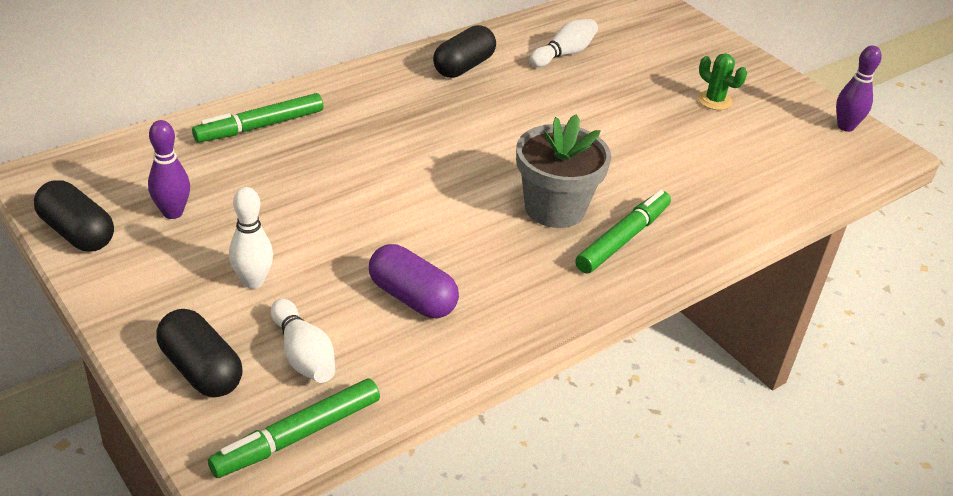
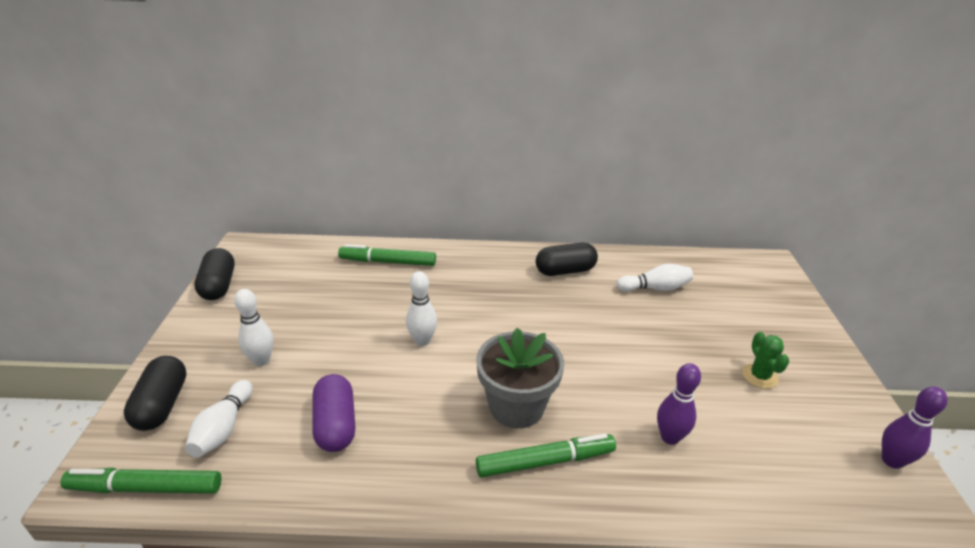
camera: 40 degrees right, 5 degrees down
(173, 212) = (277, 295): purple bowling pin -> purple bowling pin (670, 437)
(402, 190) = (422, 341): none -> white bowling pin

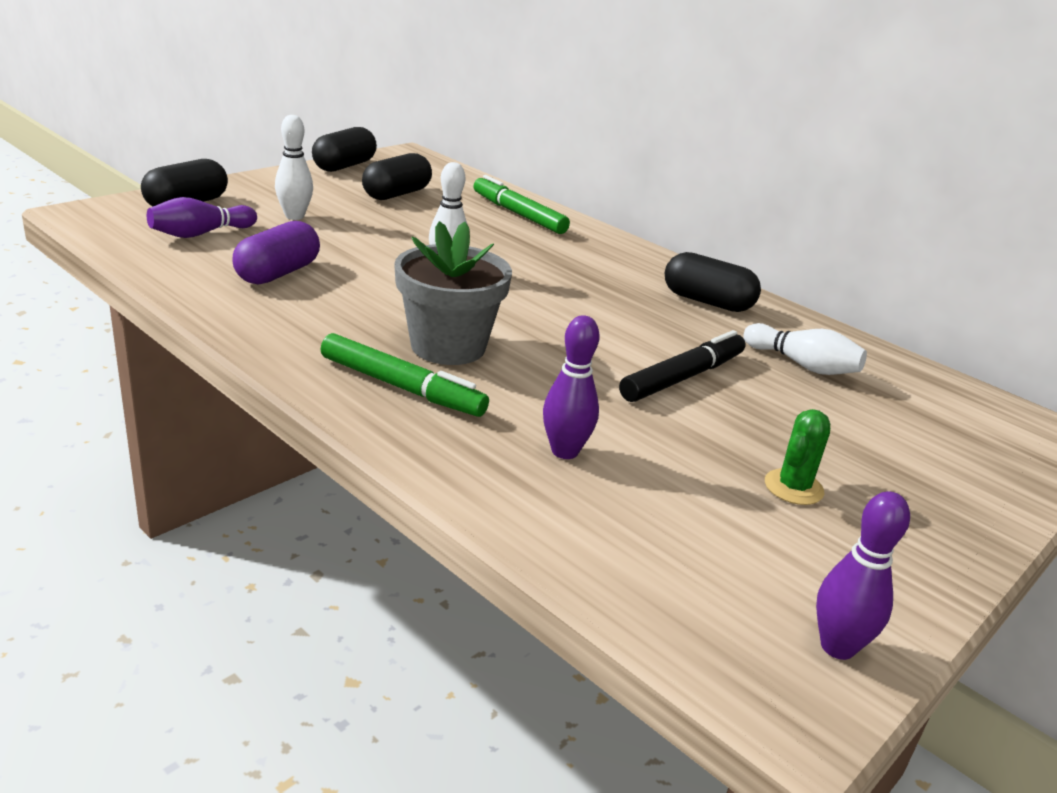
camera: 40 degrees right, 5 degrees down
(147, 488) = (104, 233): green marker -> none
(223, 428) = (200, 234): white bowling pin -> purple bowling pin
(294, 291) = (396, 194): none -> black capsule
(632, 338) = (682, 378): none -> black marker

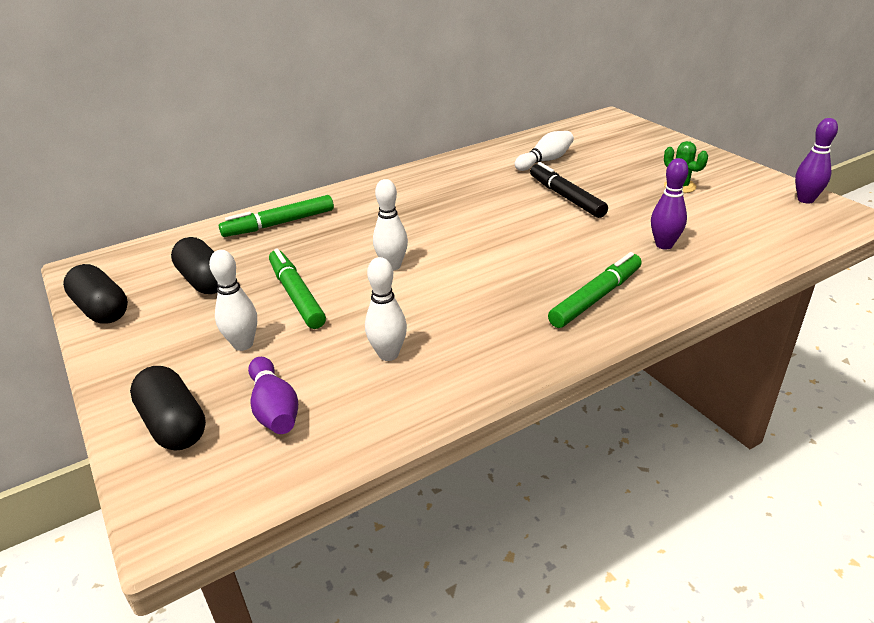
camera: 70 degrees left, 5 degrees up
(278, 273) = (388, 354): purple capsule -> white bowling pin
(378, 230) = (296, 296): none -> green marker
(448, 346) = (531, 275): grey flower pot -> none
(707, 302) = (458, 174): black capsule -> none

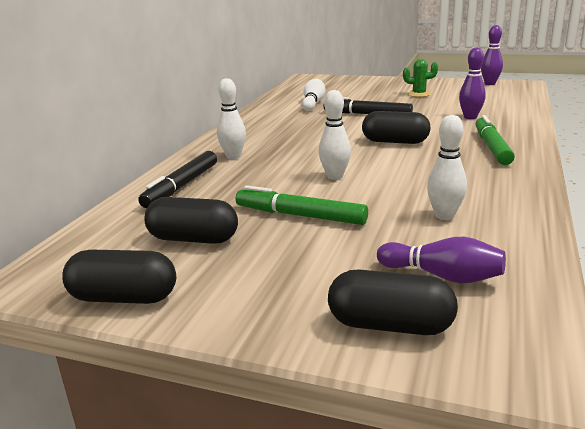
camera: 40 degrees left, 10 degrees down
(243, 344) = (326, 257): white bowling pin -> white bowling pin (233, 156)
(280, 224) = (182, 186): green marker -> black marker
(519, 247) = (395, 142): none -> black capsule

